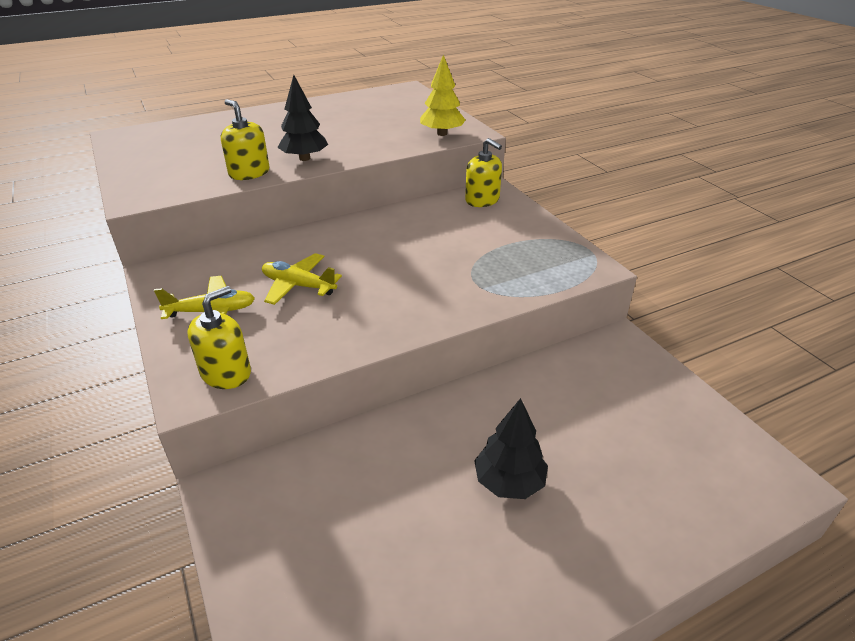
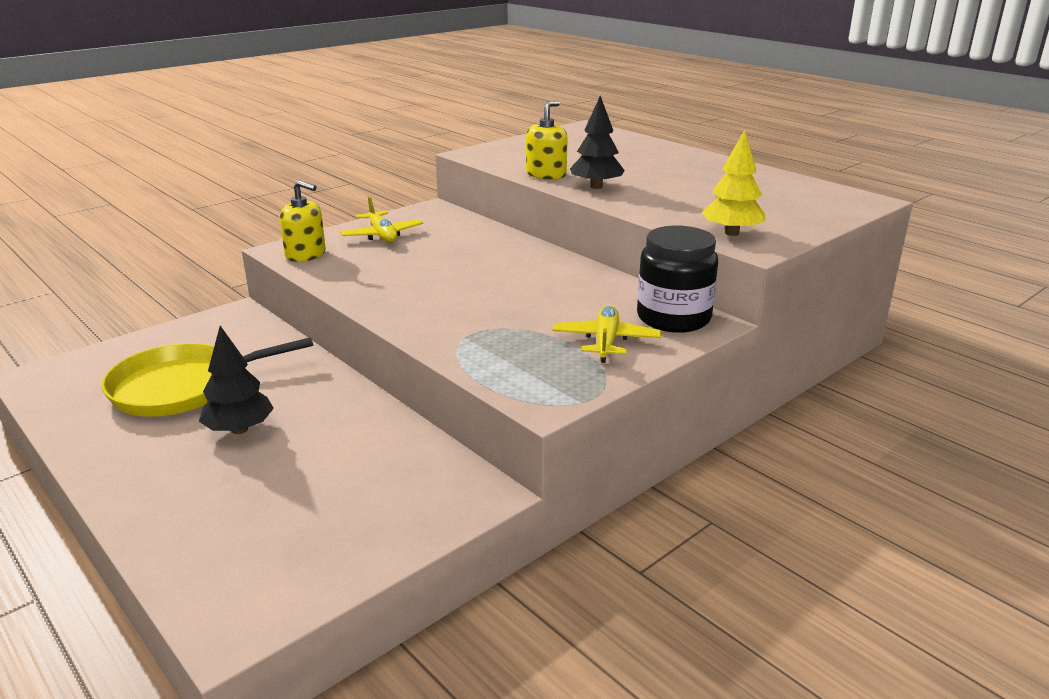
camera: 75 degrees right, 10 degrees down
(298, 286) = (432, 256): yellow plane -> yellow plane (606, 342)
(403, 539) = (182, 387): none -> yellow pan
(482, 200) = (673, 318): yellow soap dispenser -> black jar

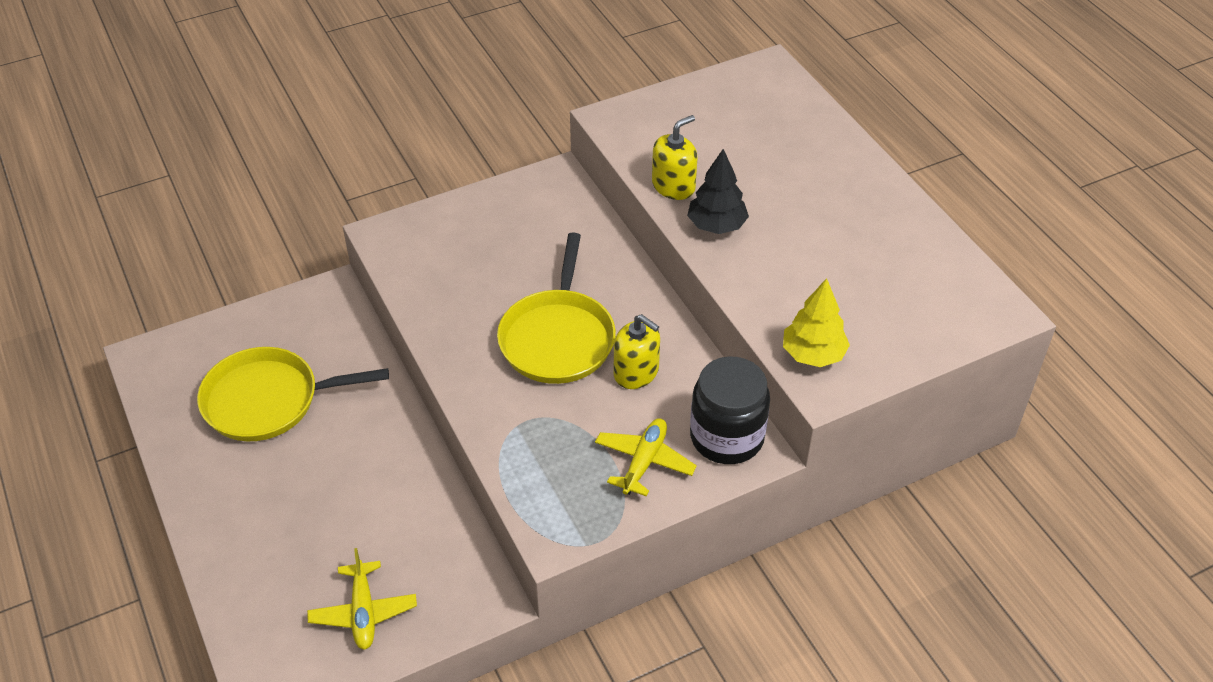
camera: 15 degrees right, 20 degrees up
(239, 429) = (308, 471): black tree -> none
(305, 254) = (403, 248): yellow soap dispenser -> yellow soap dispenser (636, 372)
(382, 235) = (488, 224): yellow plane -> yellow plane (363, 612)
(478, 284) = (558, 338): none -> yellow pan

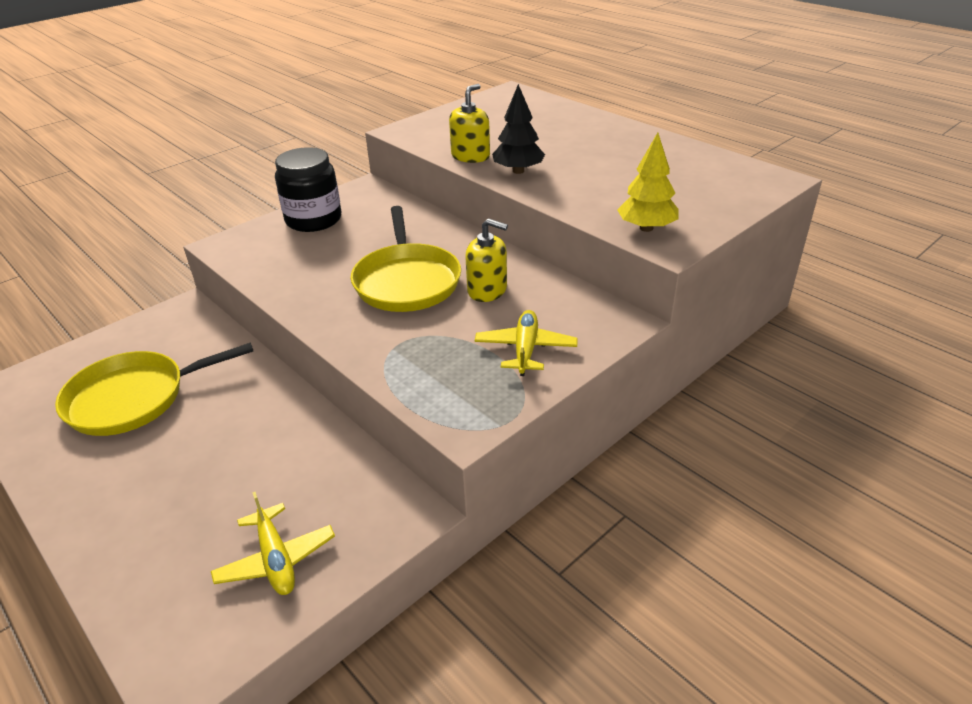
camera: 15 degrees left, 10 degrees down
(726, 437) = (590, 317): black jar -> black jar (313, 220)

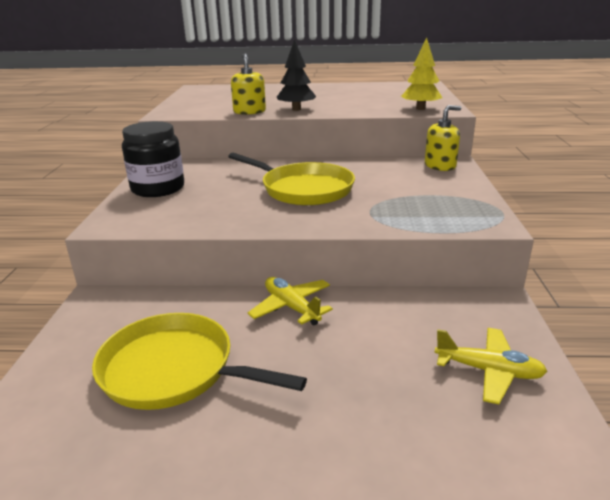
camera: 45 degrees left, 10 degrees down
(133, 398) = (173, 370): yellow pan -> yellow pan turned 90 degrees clockwise
(487, 290) = (359, 175): yellow soap dispenser -> yellow soap dispenser (440, 166)
(525, 349) = (439, 187): yellow plane -> yellow plane (291, 307)

